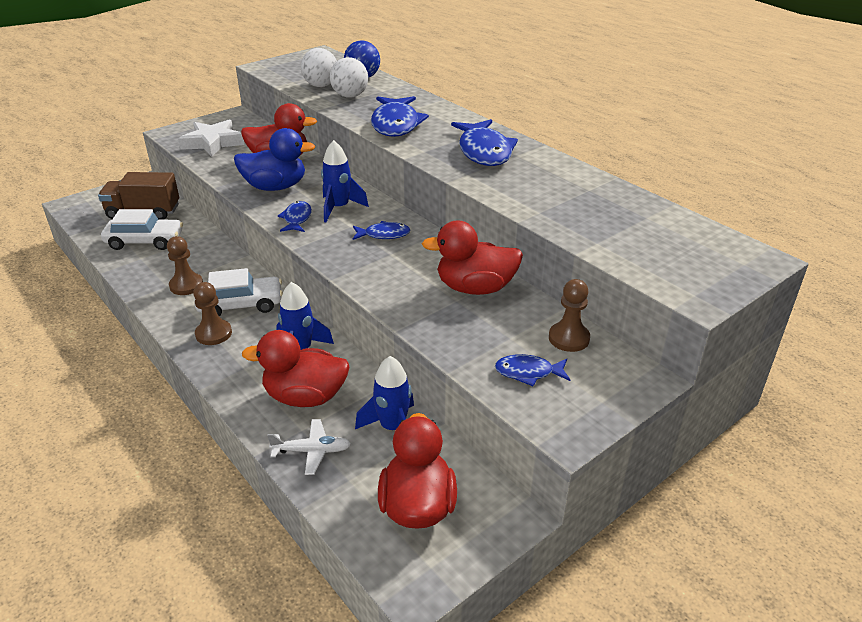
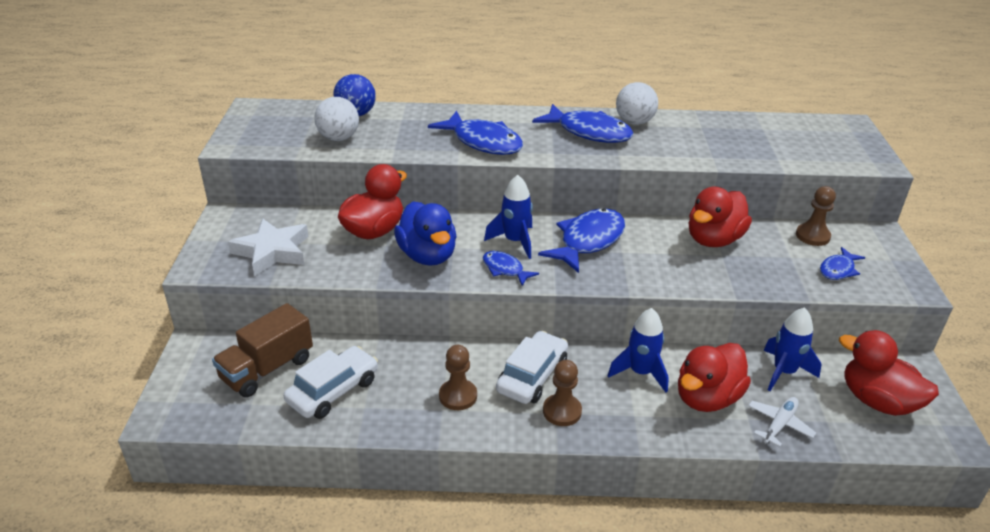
camera: 50 degrees left, 0 degrees up
(275, 187) = (427, 256): blue duck -> blue duck turned 120 degrees clockwise
(350, 96) = (388, 136): white ball -> white ball (634, 122)
(384, 235) = (588, 241): blue fish -> blue fish, size x1.87

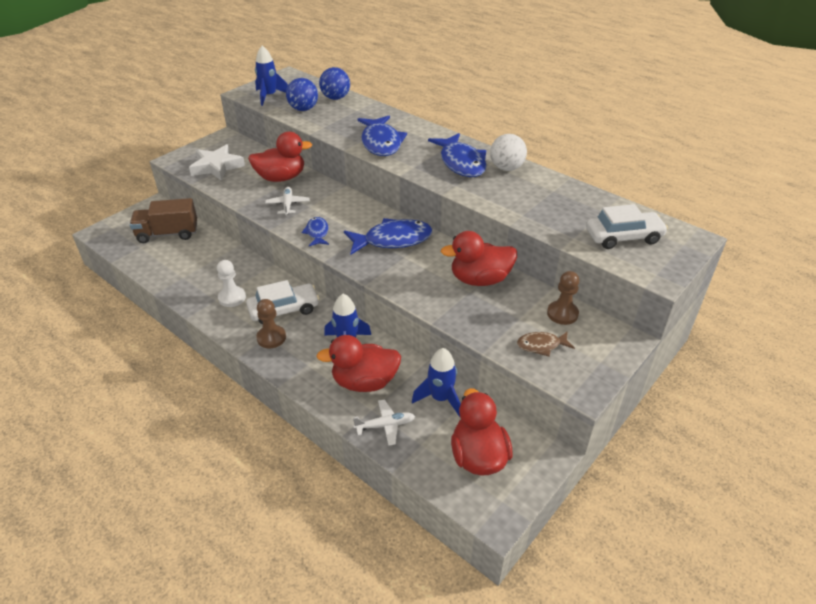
camera: 40 degrees right, 5 degrees up
(333, 391) = (180, 261): white car -> white car (623, 237)
(338, 138) = (303, 109): white ball -> blue ball
(427, 256) = (288, 205): blue duck -> white plane
(458, 396) = (232, 298): brown pawn -> white pawn
(515, 241) = (348, 219): blue rocket -> blue rocket (269, 96)
(838, 269) = (541, 345): blue fish -> brown fish

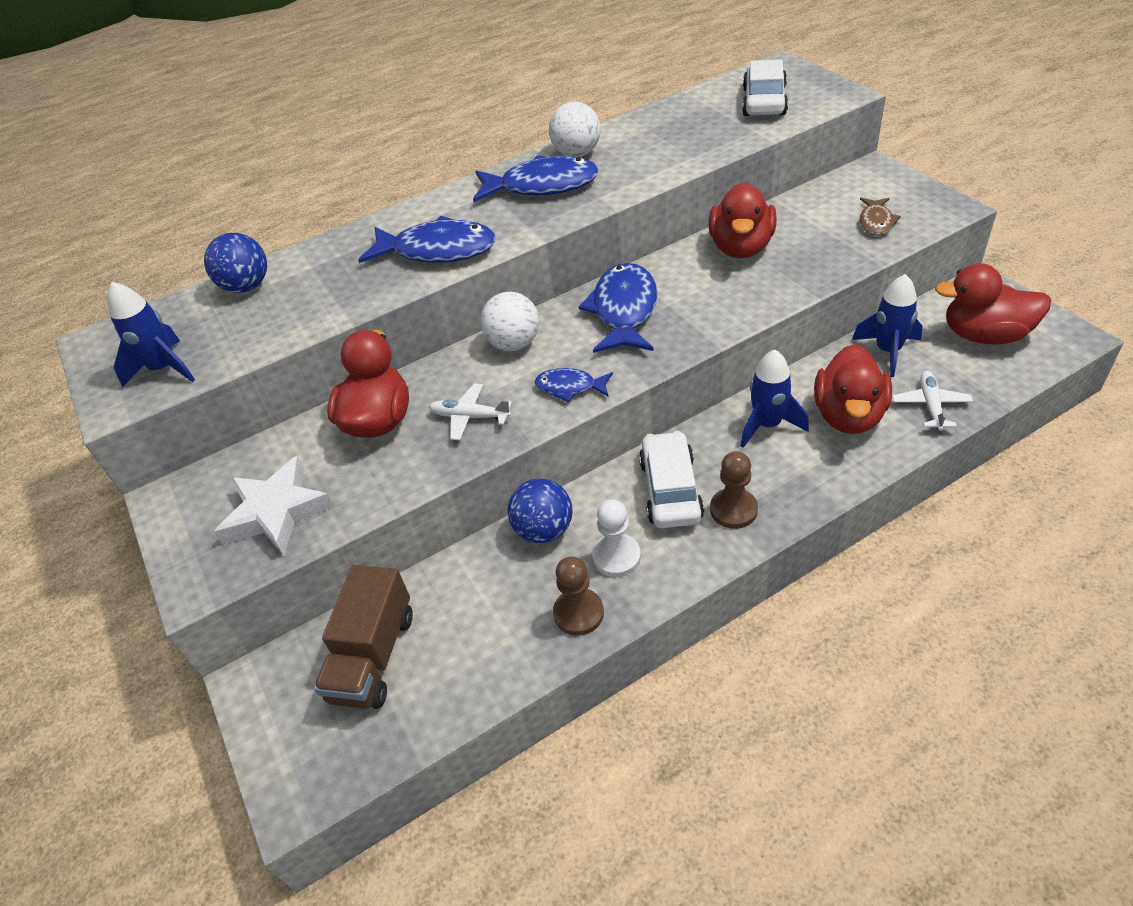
camera: 65 degrees left, 5 degrees up
(303, 109) = (256, 327): blue ball -> blue ball (544, 530)
(351, 206) = (514, 344): none -> white ball
(562, 314) = (823, 199): brown pawn -> brown pawn (578, 613)

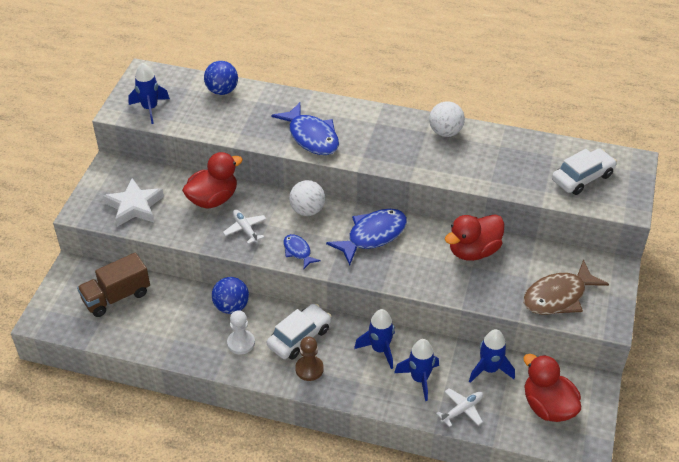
camera: 40 degrees right, 0 degrees up
(542, 186) = (402, 138): blue fish -> none
(578, 613) = (198, 350): brown pawn -> none
(848, 415) = (419, 379): red duck -> blue rocket
(876, 222) = (558, 296): brown fish -> brown fish, size x1.87

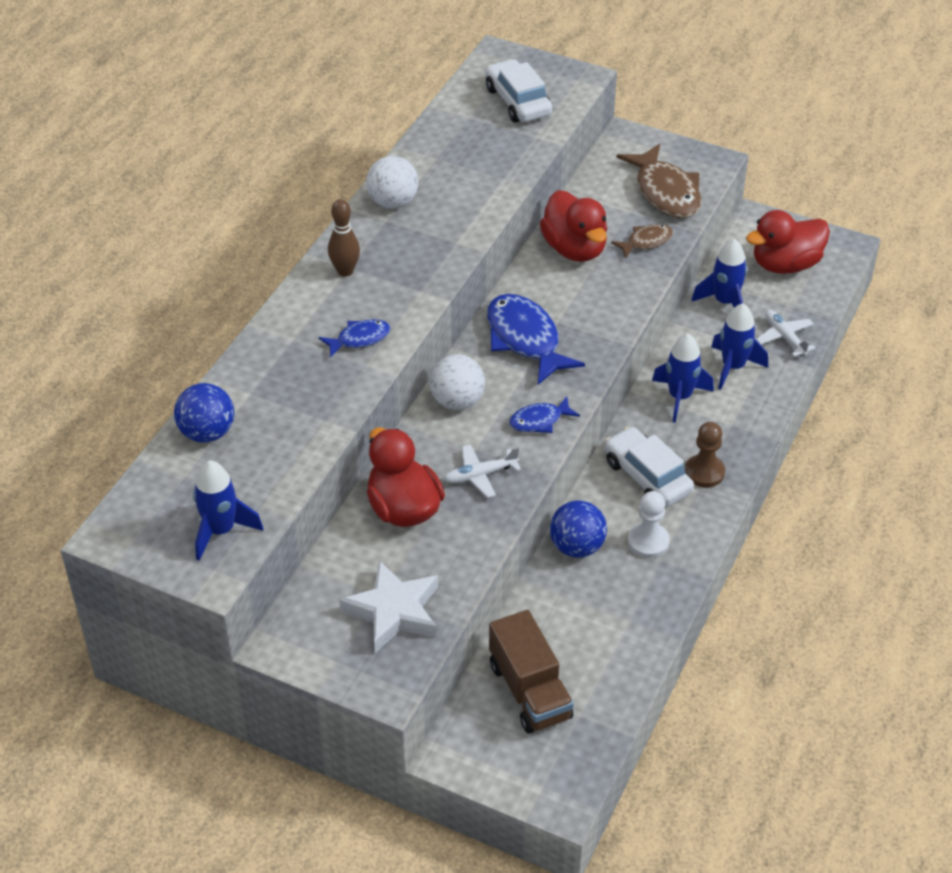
camera: 80 degrees left, 0 degrees up
(311, 137) = (359, 339): blue fish -> blue fish, size x0.54
(371, 121) = (345, 271): none -> brown bowling pin
(495, 290) = (646, 242): none -> brown fish

